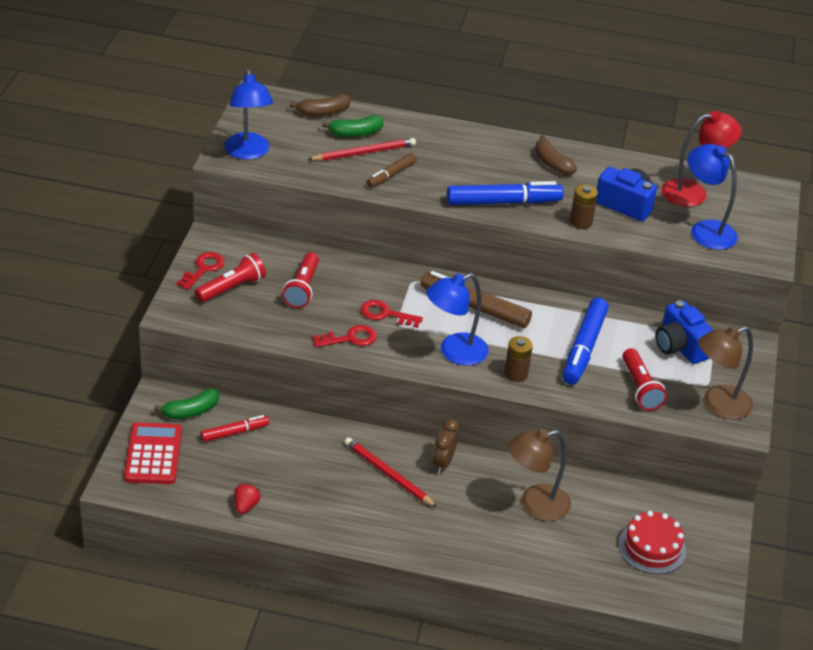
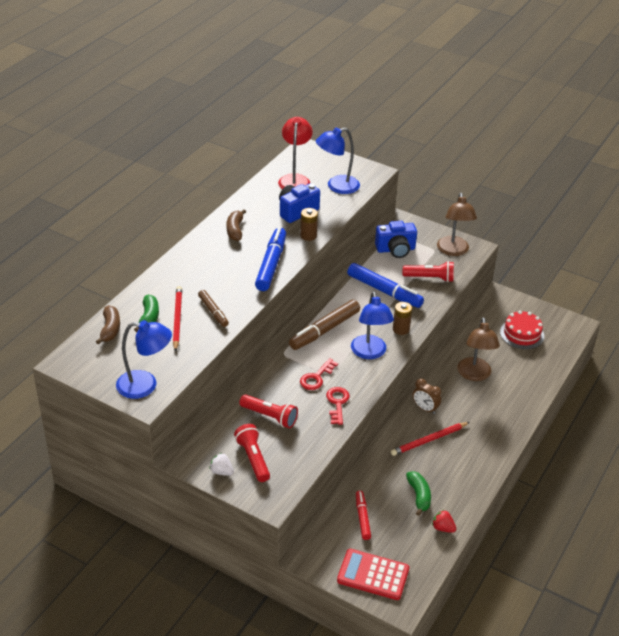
camera: 70 degrees left, 0 degrees up
(191, 411) = (330, 541): green banana -> green banana (419, 496)
(203, 269) = (221, 472): red key -> white strawberry
(552, 163) = (235, 230): brown banana -> brown banana turned 105 degrees clockwise

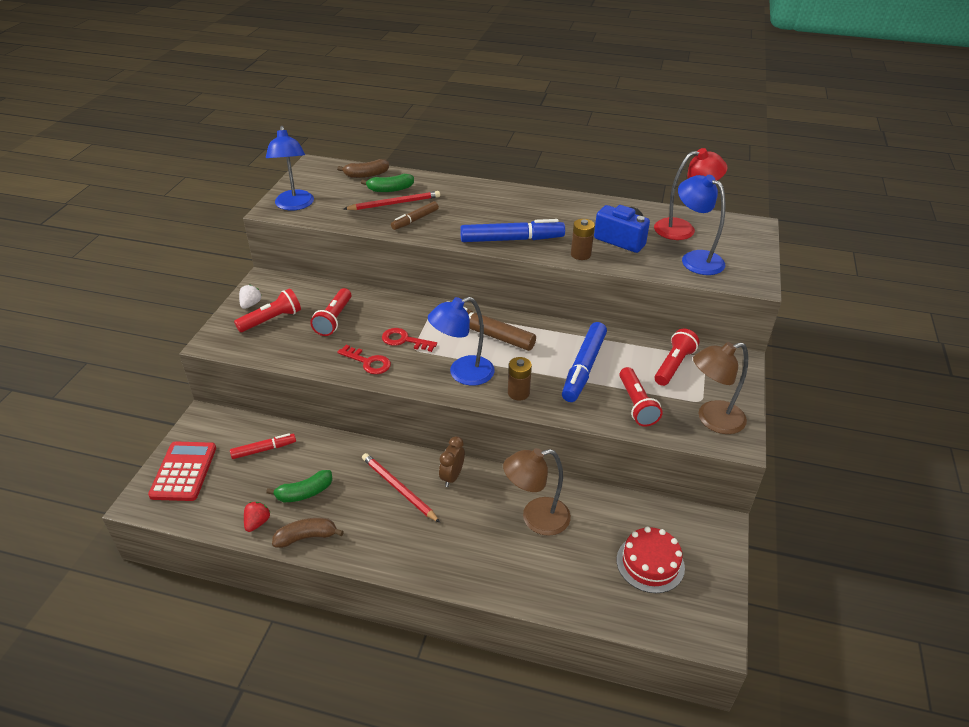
camera: 75 degrees right, 0 degrees up
(235, 230) = (557, 209): brown banana -> brown banana (306, 537)
(337, 403) = (368, 362): red key -> red key turned 45 degrees clockwise
(395, 250) = (673, 365): blue camera -> red flashlight

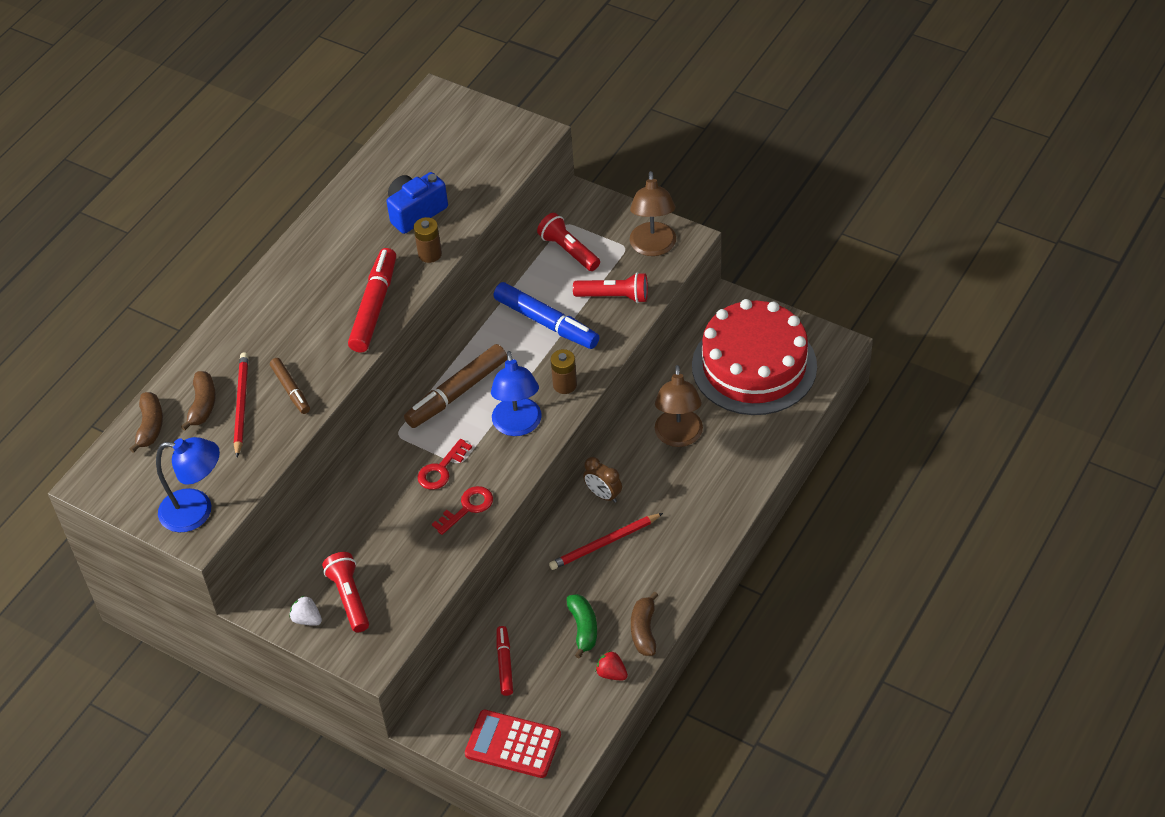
camera: 70 degrees left, 10 degrees up
(334, 319) = (374, 533): red flashlight -> none
(390, 189) = (203, 405): green banana -> brown banana
(511, 239) = (374, 307): blue marker -> red marker
(650, 563) = (754, 366): red cake -> red cake, size x1.97
(682, 229) = (416, 155): red lamp -> none
(695, 259) = (477, 164): blue lamp -> none

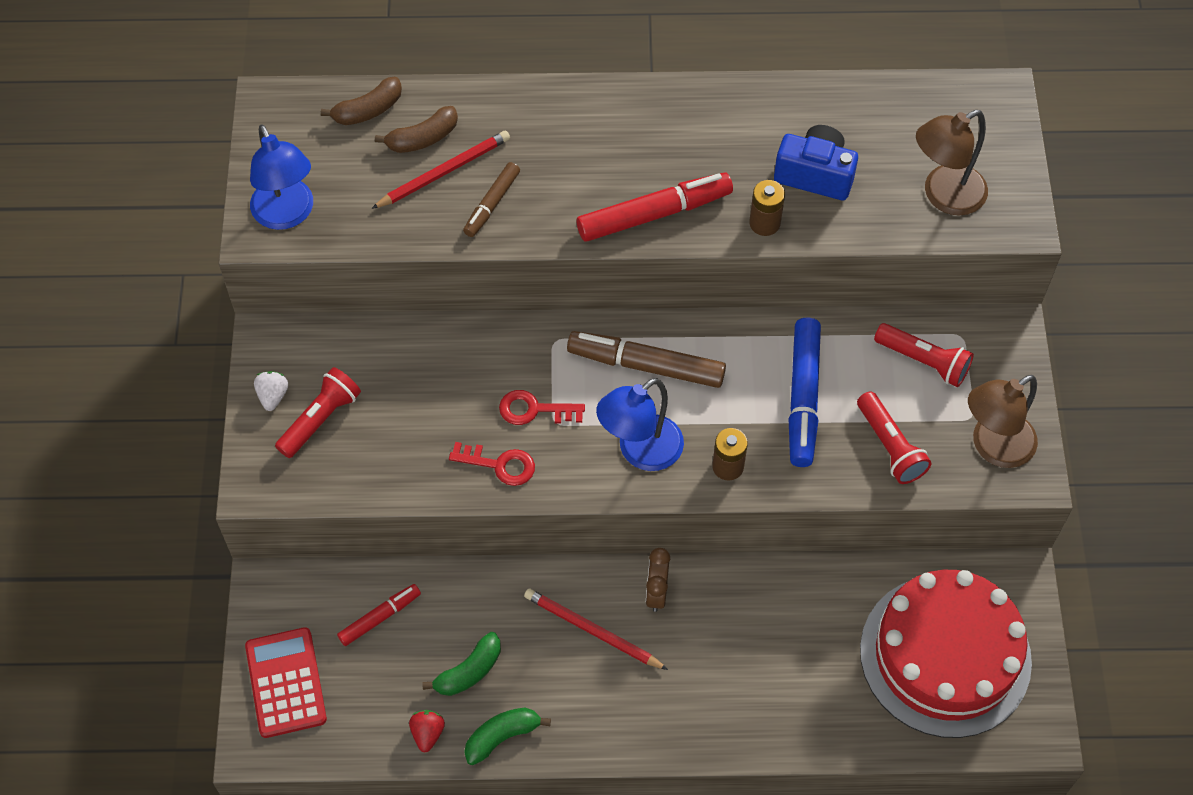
camera: 55 degrees right, 10 degrees up
(569, 250) = (923, 361): red flashlight -> red flashlight turned 105 degrees clockwise
(644, 630) = (502, 736): brown banana -> green banana
(678, 437) = (787, 628): brown lamp -> brown lamp (944, 196)

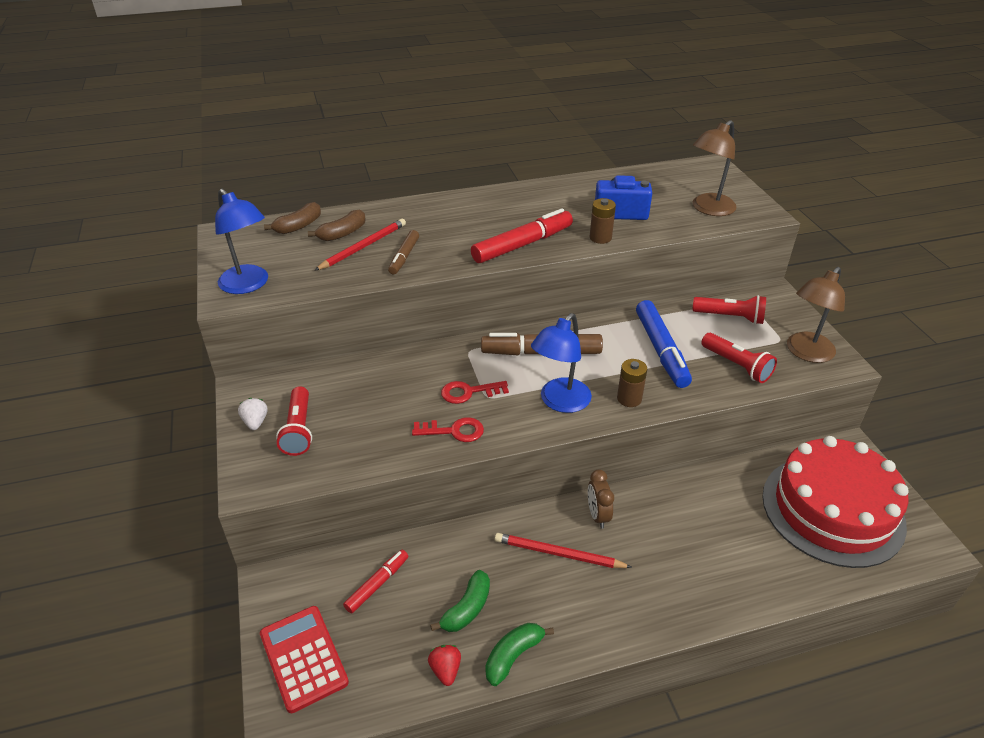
camera: 15 degrees left, 20 degrees down
(320, 419) = (298, 430): red flashlight -> red flashlight turned 150 degrees clockwise

